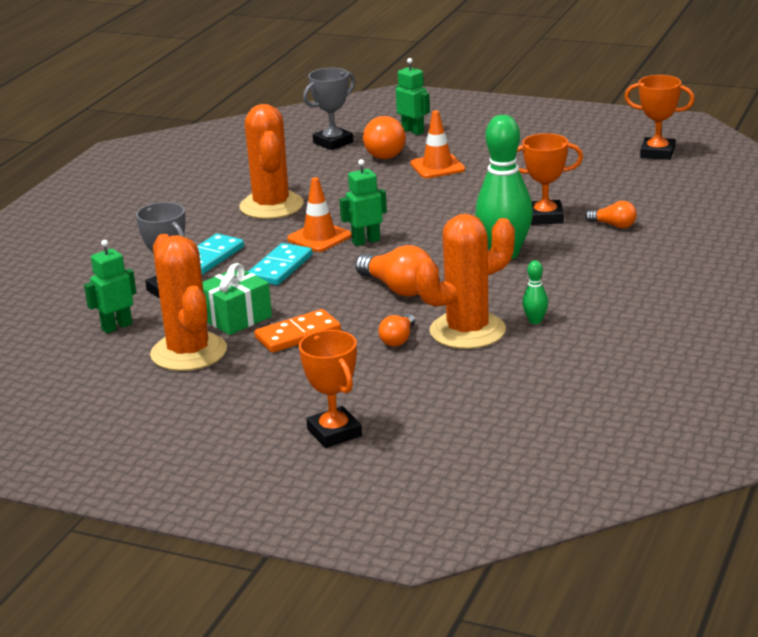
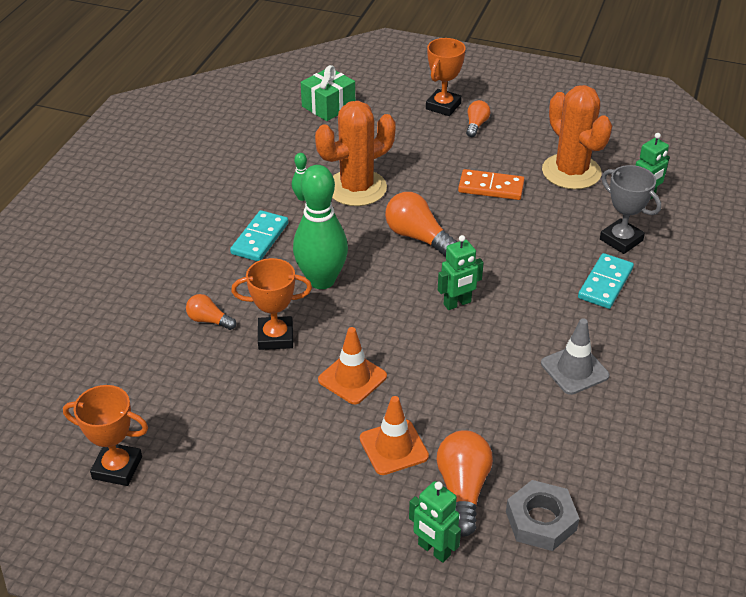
camera: 175 degrees right, 15 degrees up
(236, 317) = (548, 206): green gift -> green gift (328, 106)
(271, 206) = (574, 369): orange cactus -> grey traffic cone
(280, 268) = (531, 267): turquoise domino -> turquoise domino (260, 238)
(298, 335) = (491, 187): orange domino -> orange domino turned 45 degrees clockwise
(319, 237) = (506, 311): orange traffic cone -> orange traffic cone (352, 378)
(333, 142) = (541, 521): grey trophy -> grey nut
(334, 433) = (443, 106): orange trophy -> orange trophy turned 60 degrees clockwise
(398, 339) = (410, 181): orange light bulb -> orange light bulb (476, 125)

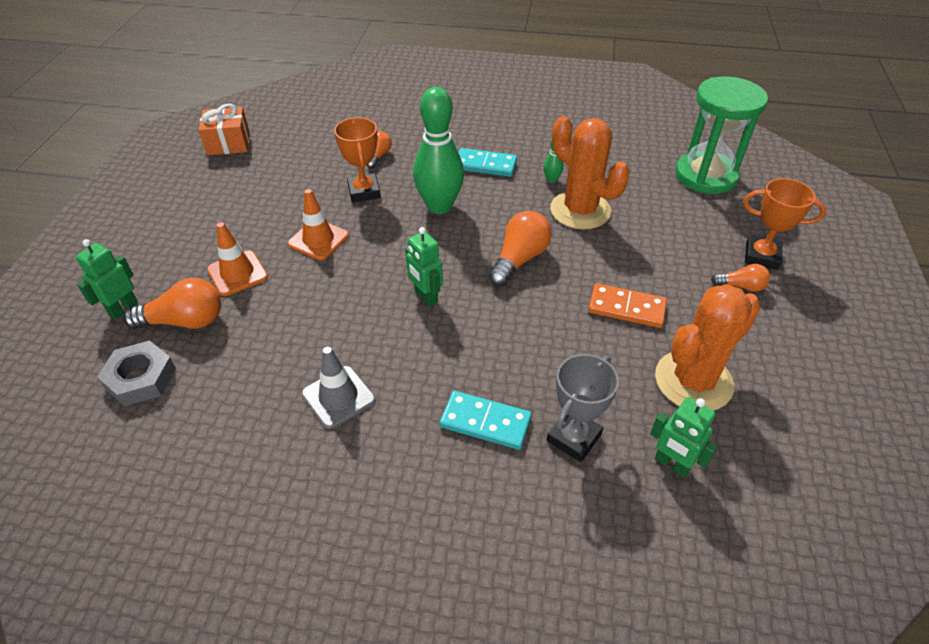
camera: 80 degrees right, 5 degrees up
(117, 468) = (228, 143): orange trophy -> orange gift
(328, 106) = (706, 176): green gift -> green hourglass
(491, 187) = (626, 308): orange domino -> orange domino turned 75 degrees counterclockwise

